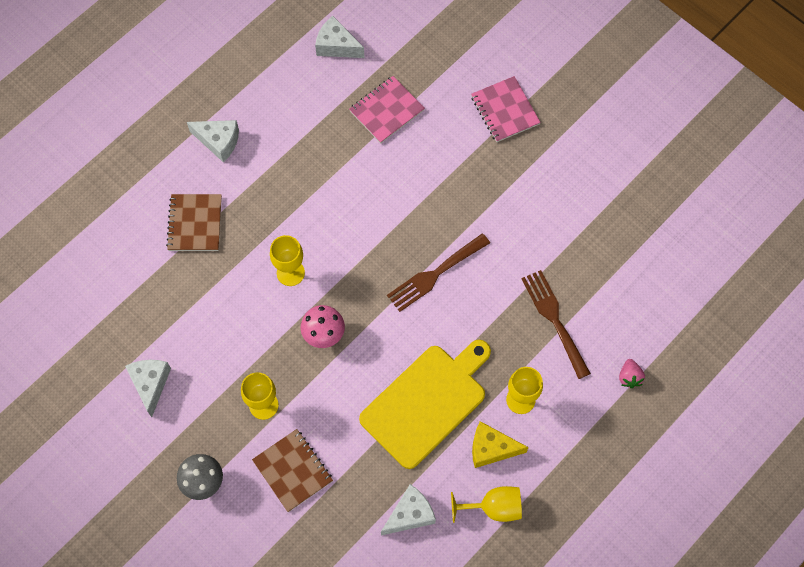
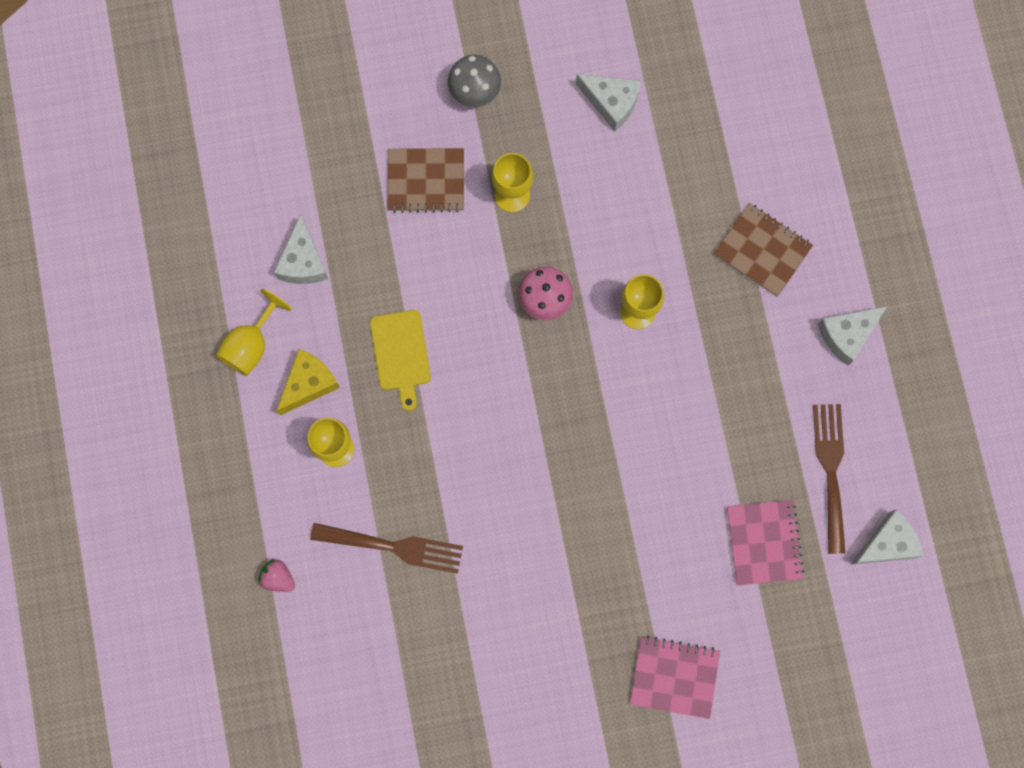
camera: 125 degrees right, 10 degrees up
(427, 402) = (401, 354): yellow cutting board -> yellow cutting board, size x0.55
(435, 274) = (531, 458): brown fork -> brown fork (830, 470)

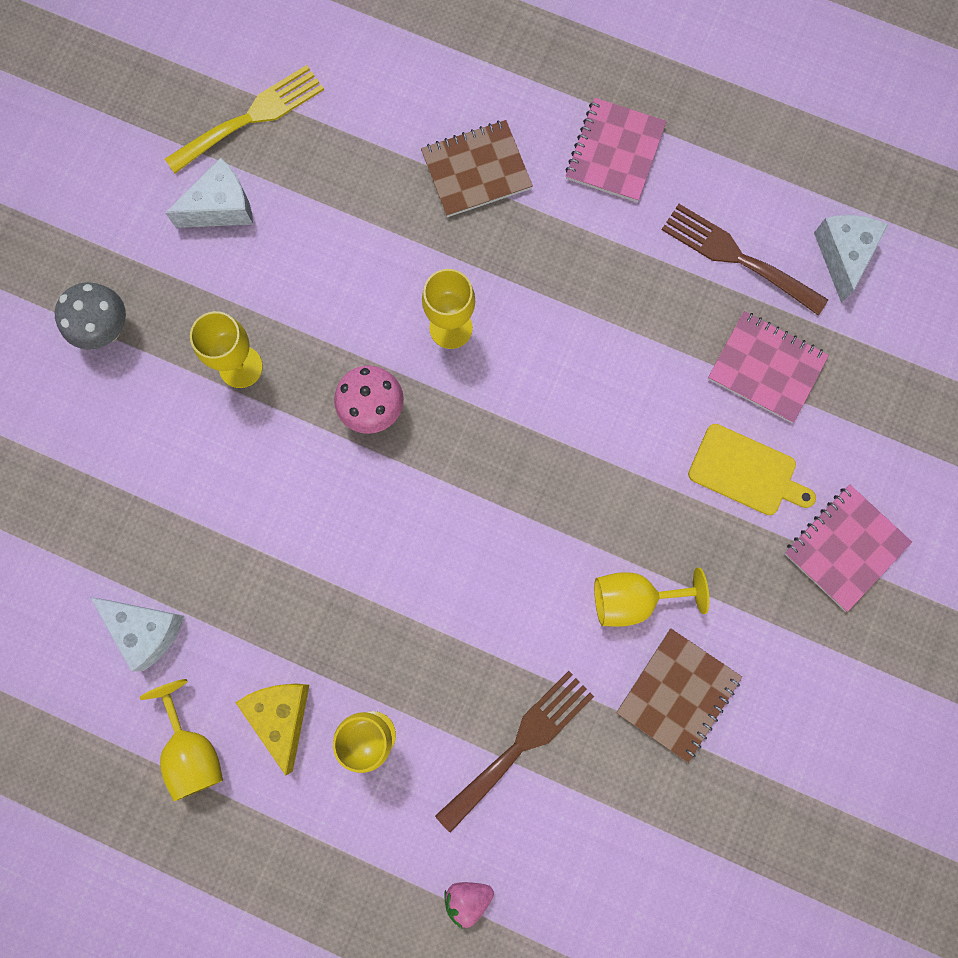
camera: 55 degrees left, 0 degrees up
(401, 354) = (321, 595): yellow cutting board -> yellow cutting board (746, 472)
(426, 181) = (159, 442): brown notebook -> brown notebook (677, 694)
(539, 557) = (633, 599): none -> yellow goblet
(689, 75) = (251, 117): none -> yellow fork
(847, 335) = (615, 152): white cheese -> pink notebook

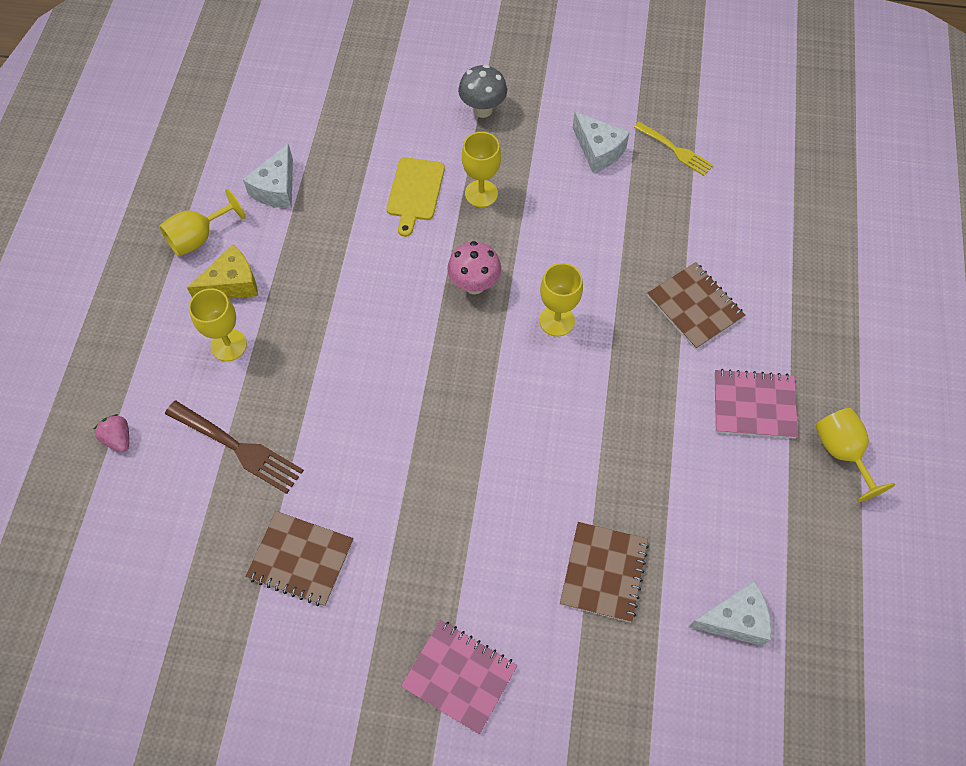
camera: 75 degrees right, 15 degrees down
(251, 117) = (675, 150): yellow fork -> yellow fork, size x0.67
(633, 599) = (372, 506): yellow goblet -> yellow goblet (841, 452)
(736, 257) = (697, 525): brown fork -> none
(746, 472) = (504, 575): yellow cutting board -> yellow cutting board (415, 192)
(766, 368) = (603, 572): pink notebook -> brown notebook

